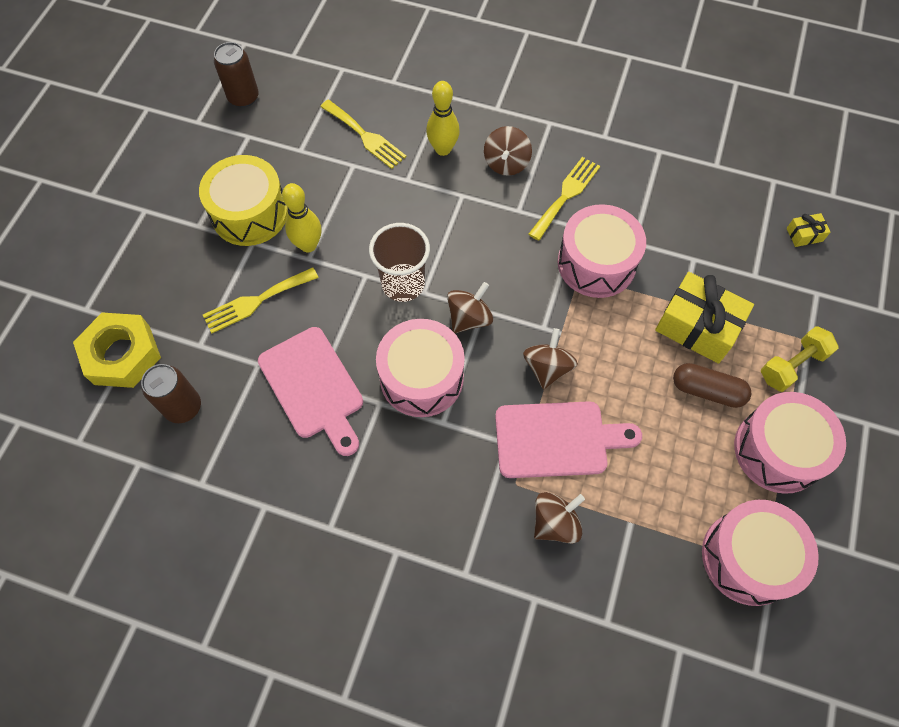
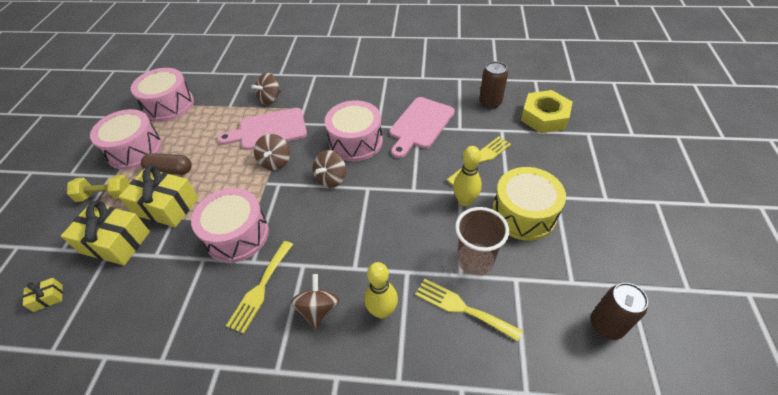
camera: 170 degrees right, 15 degrees down
(313, 387) = (420, 125): pink cutting board -> pink cutting board turned 105 degrees counterclockwise
(403, 284) = (384, 190): brown cup -> brown cup (475, 260)
(750, 287) = (115, 242): none -> yellow gift
(792, 365) = (105, 196): yellow dumbbell -> yellow dumbbell turned 45 degrees clockwise

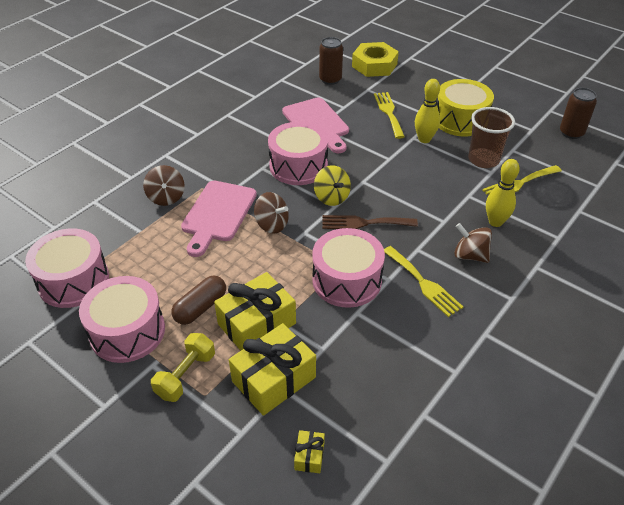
camera: 60 degrees left, 5 degrees down
(313, 213) = (364, 223): none -> brown fork
(331, 179) = (331, 197): brown spinning top -> yellow spinning top

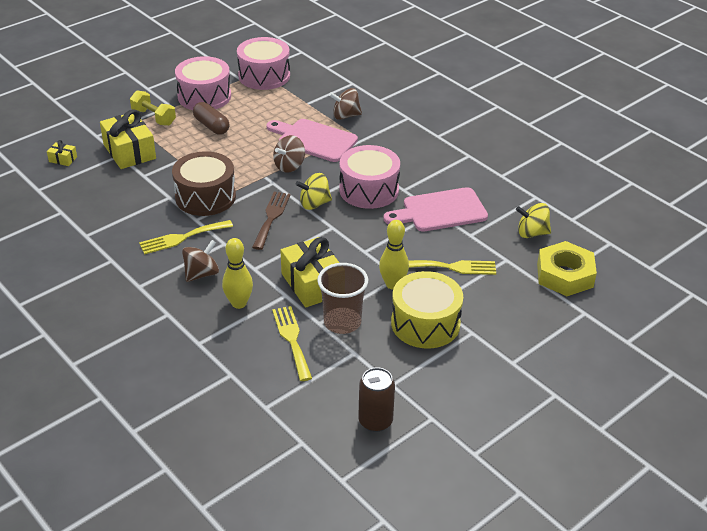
camera: 100 degrees right, 5 degrees down
(257, 324) = (183, 149): yellow gift -> yellow gift (312, 284)
(330, 80) = (532, 233): brown can -> yellow spinning top
(347, 280) = (205, 197): pink drum -> brown drum

